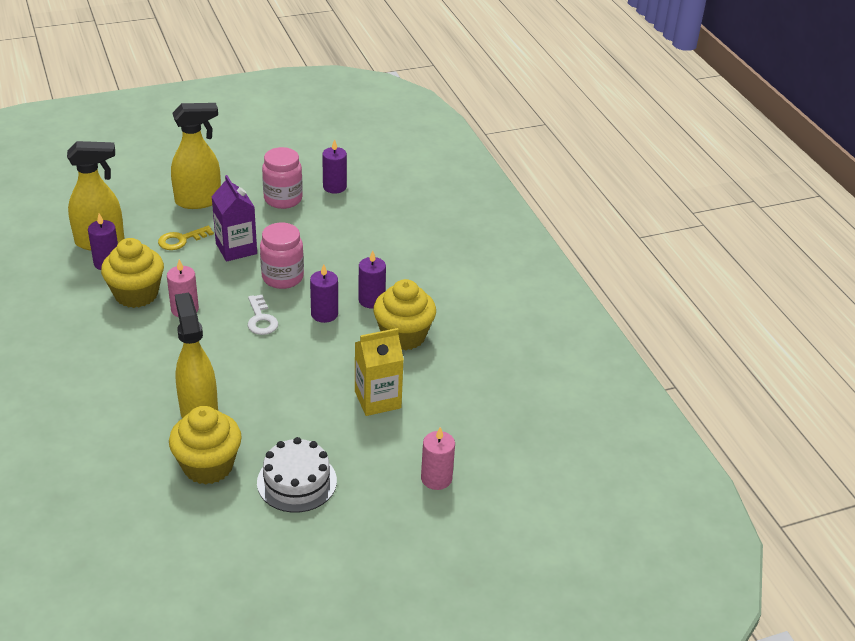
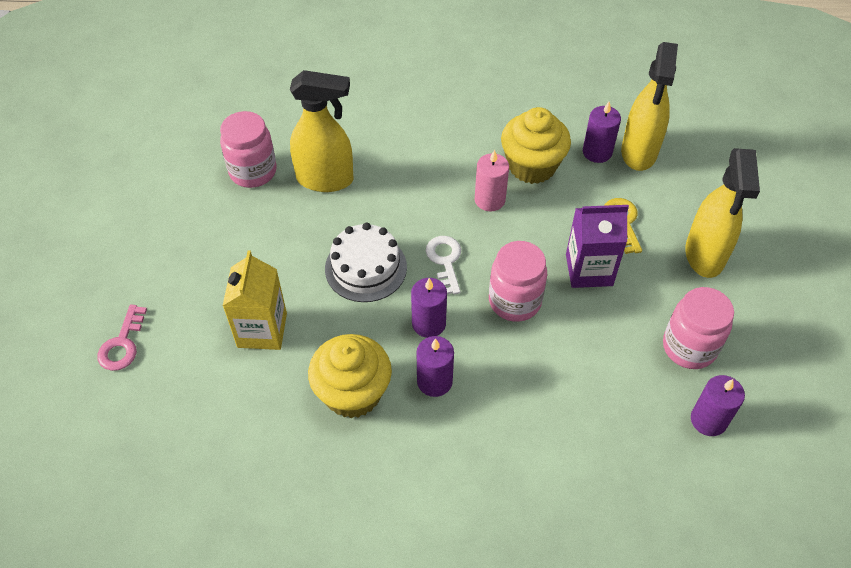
camera: 115 degrees right, 15 degrees up
(208, 466) = (253, 171): yellow cupcake -> pink jar
(261, 319) = (445, 261): white key -> white key turned 75 degrees clockwise
(296, 481) = (193, 229): white cake -> white cake (366, 268)
(436, 478) = (122, 344): pink candle -> pink key

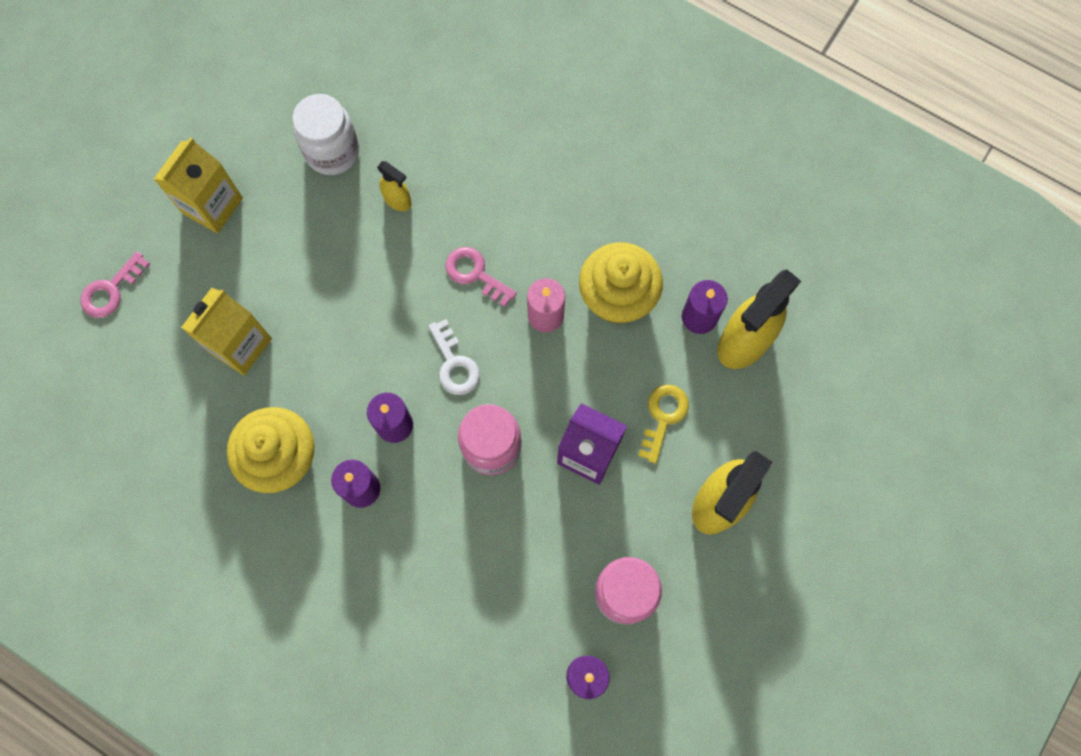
camera: 30 degrees right, 20 degrees up
(176, 247) = (212, 205): none -> yellow carton
(253, 171) = (332, 152): pink jar -> white jar
(326, 179) = (398, 200): yellow spray bottle -> yellow spray bottle, size x0.48
(366, 268) = (374, 328): white cake -> none
(418, 198) = (475, 274): none -> pink key
(445, 261) = (454, 363): white key -> white key turned 135 degrees clockwise

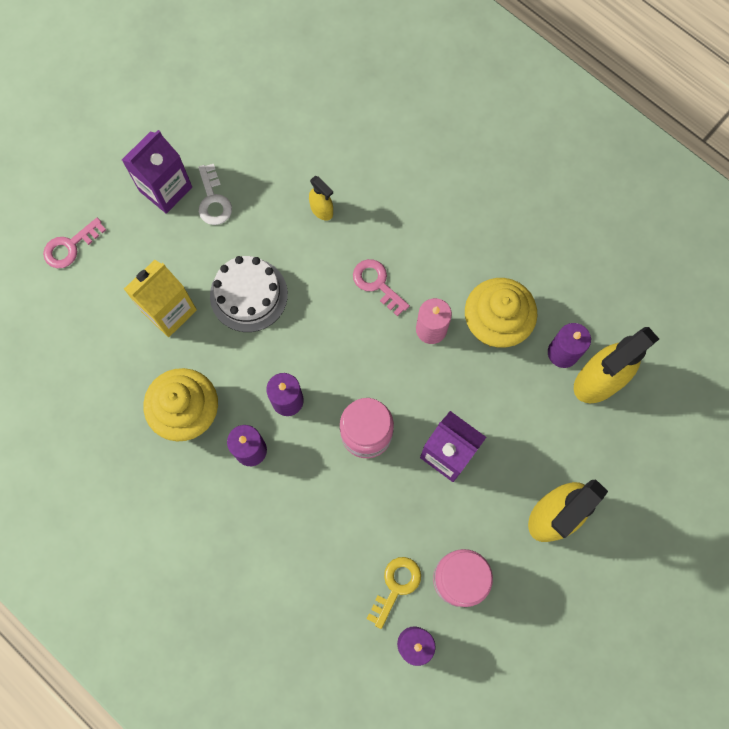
camera: 10 degrees right, 0 degrees up
(212, 205) = (165, 189): yellow carton -> purple carton
(329, 311) = (248, 295): none -> white cake
(332, 152) = (273, 160): white jar -> none
(454, 363) = (346, 357): white key -> white key (213, 200)
(663, 417) = (517, 434): yellow key -> yellow key (396, 586)

